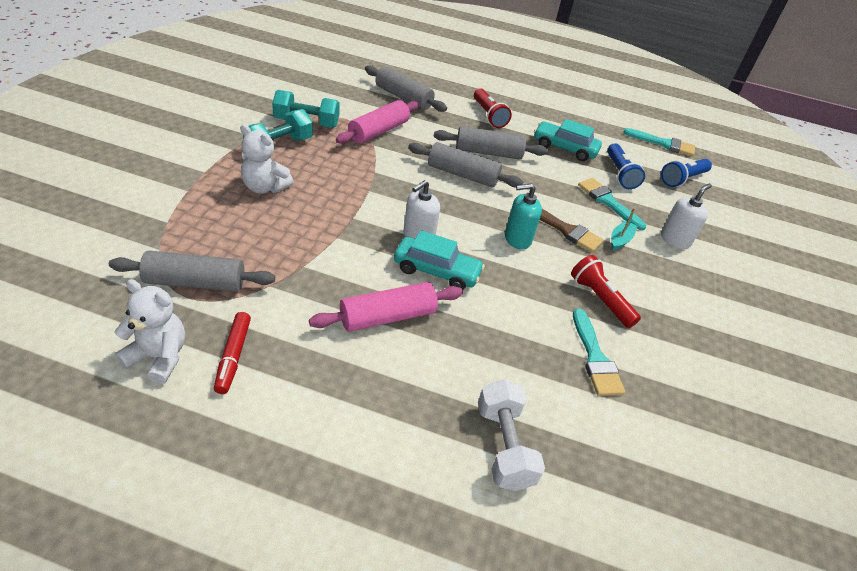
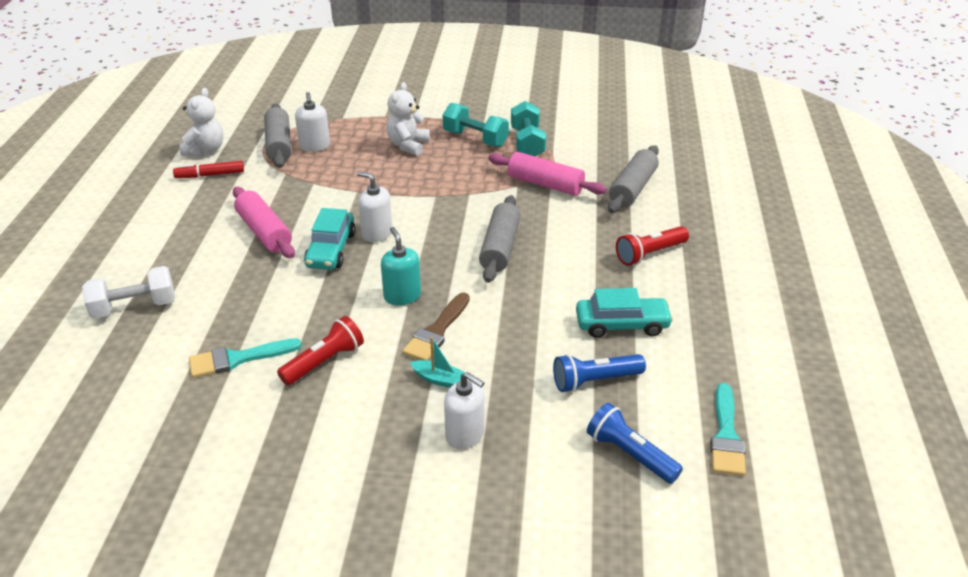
camera: 85 degrees right, 5 degrees down
(221, 253) = (315, 146): none -> white soap dispenser
(488, 152) = (560, 261): grey rolling pin -> none
(564, 148) = (622, 324): turquoise car -> turquoise car turned 75 degrees clockwise
(608, 202) = (516, 368): turquoise brush -> none

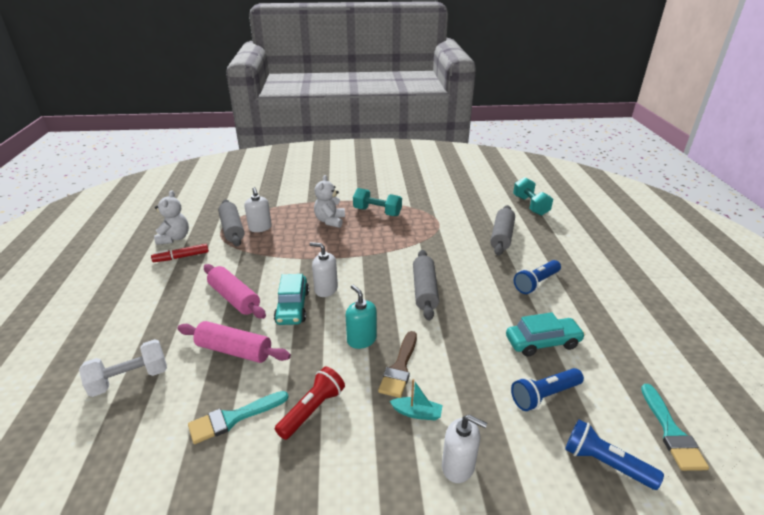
camera: 10 degrees left, 5 degrees down
(527, 143) = (415, 212): turquoise dumbbell -> turquoise dumbbell (530, 206)
(545, 184) = (439, 239): pink rolling pin -> pink rolling pin (234, 351)
(649, 254) = (536, 283): red flashlight -> blue flashlight

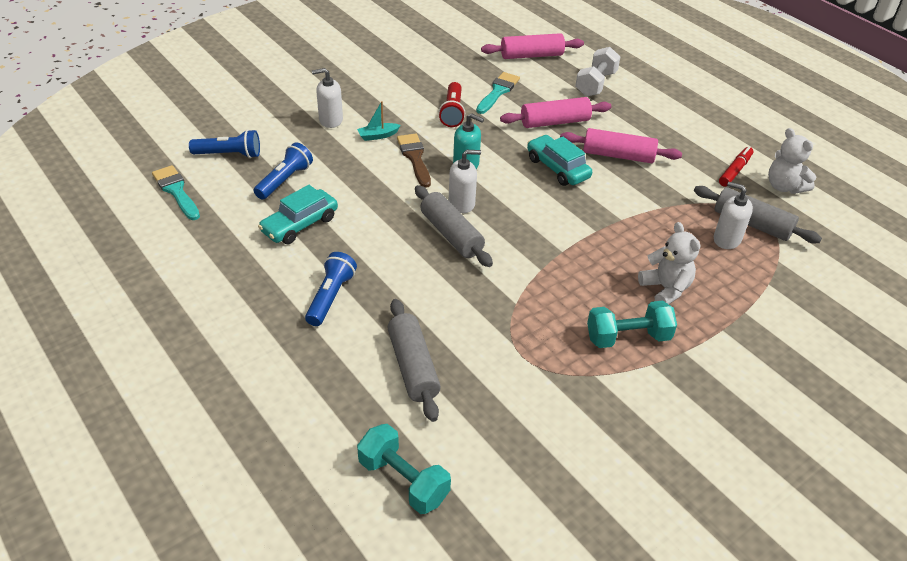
camera: 145 degrees right, 10 degrees up
(116, 466) = (531, 55): none -> pink rolling pin
(326, 289) = (550, 196): white soap dispenser -> white soap dispenser (462, 203)

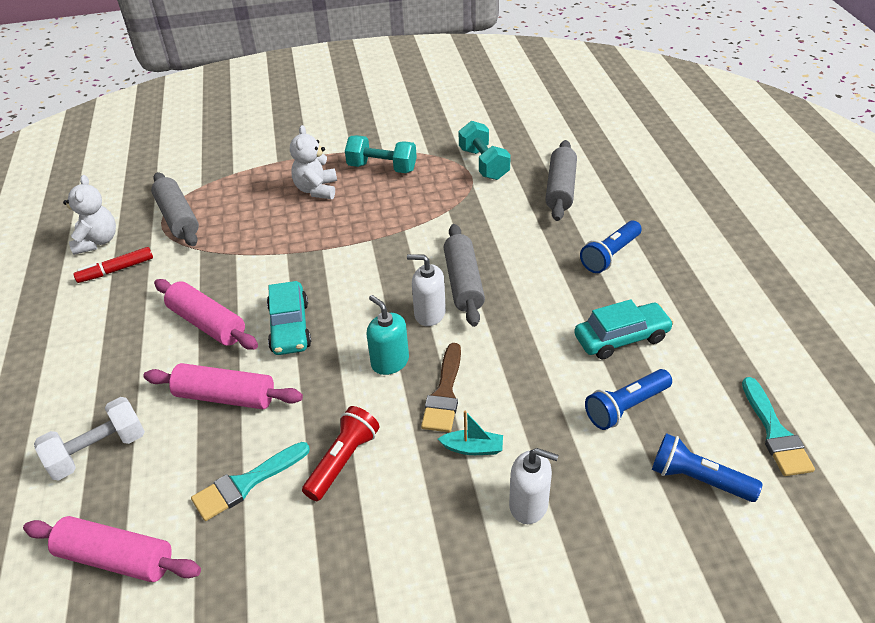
camera: 150 degrees left, 0 degrees up
(403, 480) = (597, 135): turquoise dumbbell -> turquoise dumbbell (483, 164)
(726, 239) = (218, 211): white soap dispenser -> none

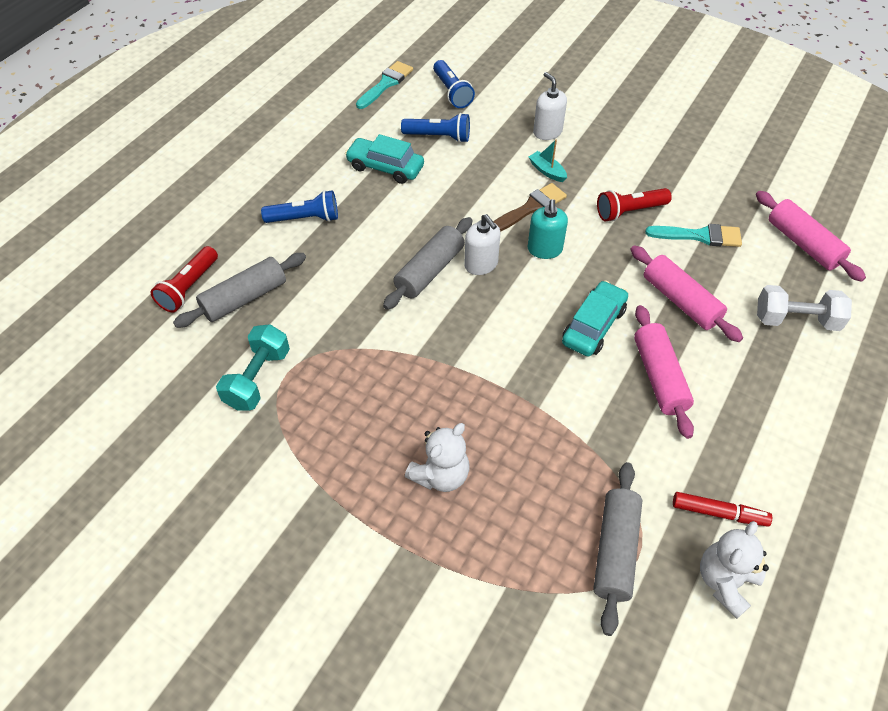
camera: 140 degrees left, 10 degrees up
(382, 168) = (348, 454): turquoise dumbbell -> none
(604, 172) = (188, 287): none -> red flashlight

